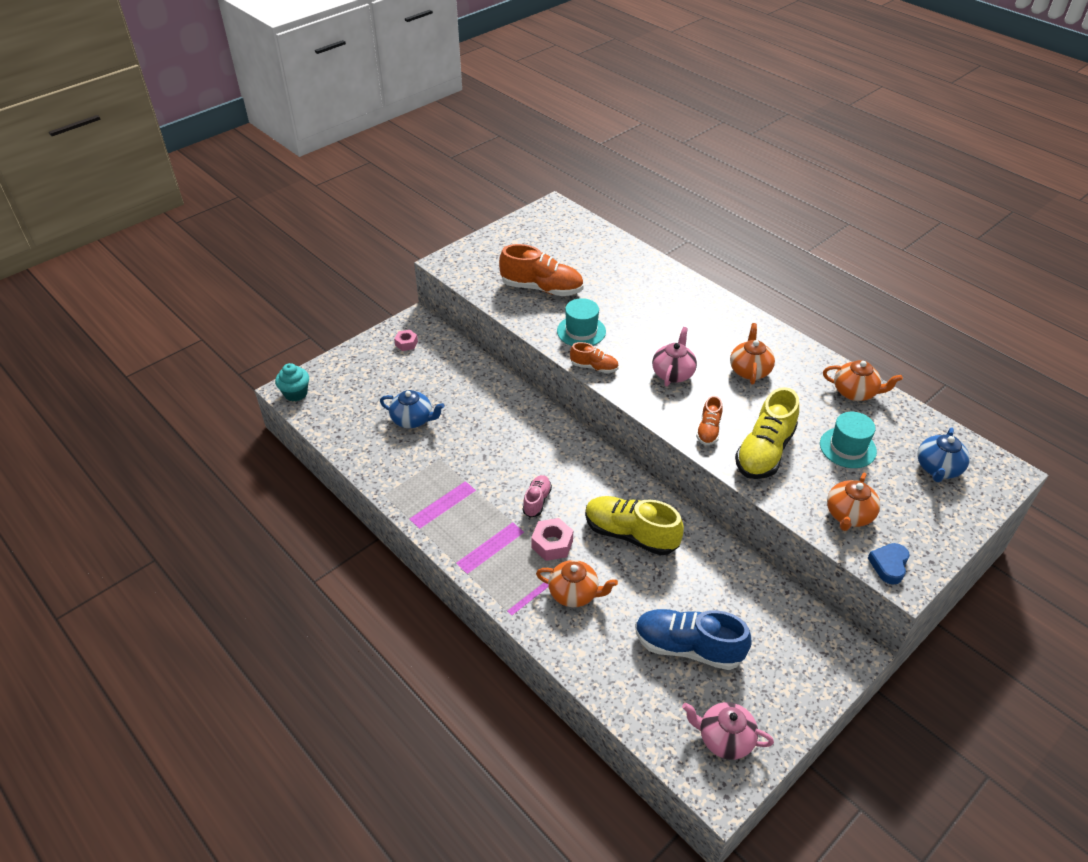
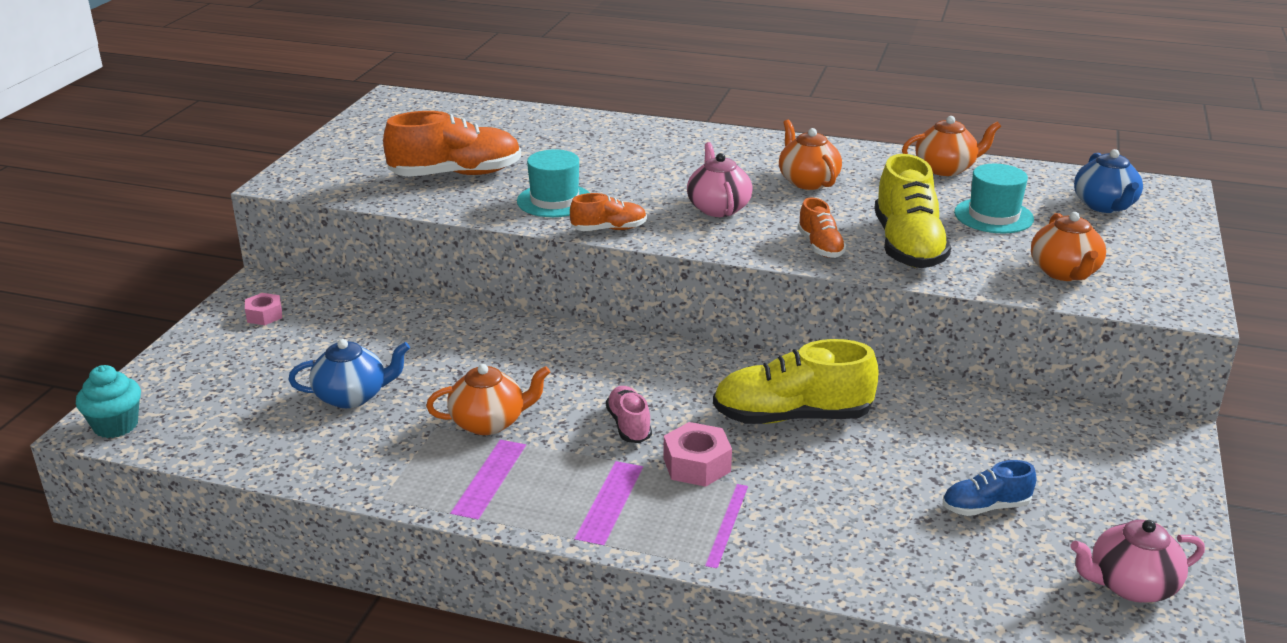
camera: 30 degrees left, 15 degrees down
(574, 593) = (781, 507): orange teapot -> orange teapot (489, 422)
(688, 647) = (985, 507): blue shoe -> blue shoe, size x0.53
(889, 565) = (1157, 301): blue heart -> none

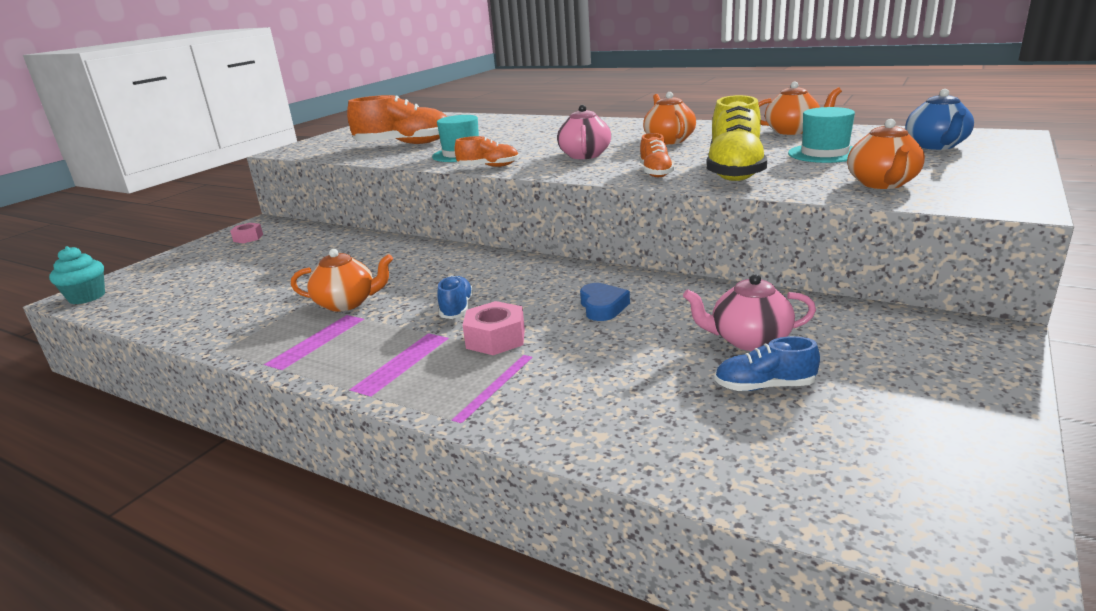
camera: 15 degrees right, 5 degrees down
(352, 396) = (261, 284): blue teapot -> none
(629, 425) = (457, 308): pink shoe -> blue shoe
(792, 417) = (602, 307): yellow shoe -> blue heart
(1131, 585) = (919, 475): pink teapot -> pink teapot (749, 340)

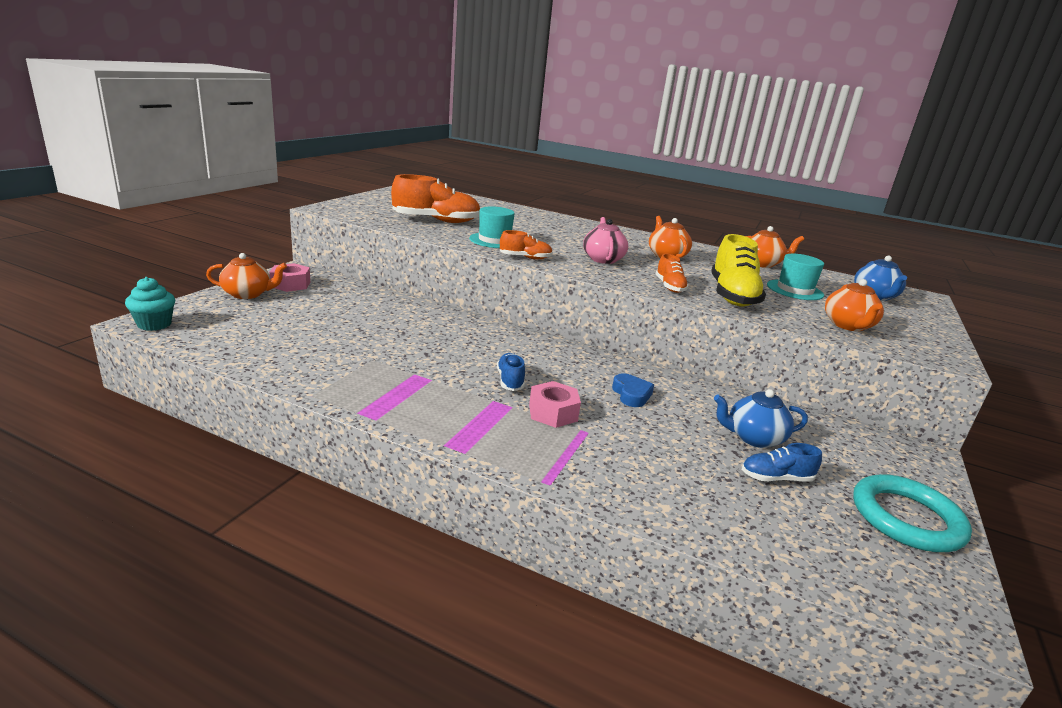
camera: 10 degrees left, 0 degrees up
(248, 238) = (290, 284): pink nut -> pink nut, size x1.51
(347, 303) = (410, 363): orange teapot -> orange teapot (248, 294)
(749, 340) = (754, 438): pink teapot -> blue teapot
(941, 420) = (906, 518): none -> turquoise ring

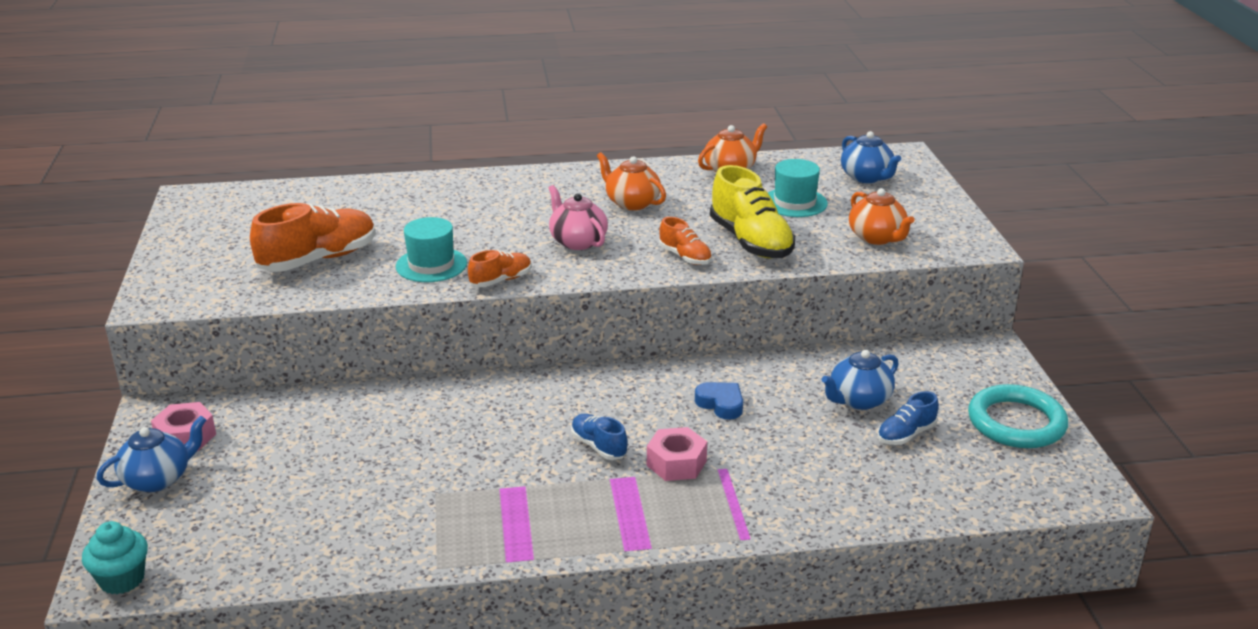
camera: 30 degrees left, 5 degrees up
(248, 294) = (158, 479): orange teapot -> blue teapot

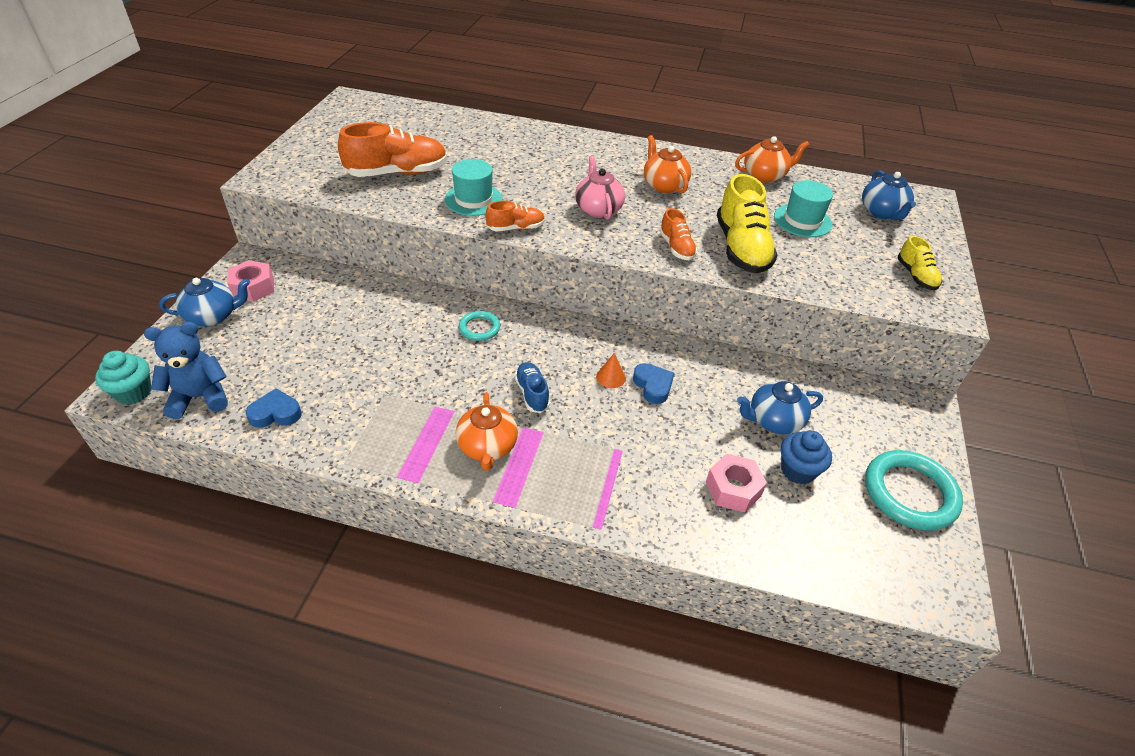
camera: 20 degrees right, 15 degrees up
(212, 559) = (200, 397): none -> blue teddy bear
(319, 547) = (275, 413): none -> blue heart
(496, 403) = (479, 328): none -> turquoise ring
(672, 408) = (611, 377): none -> orange cone
(676, 463) = (583, 431): pink nut -> pink nut (733, 489)
(877, 238) = (858, 275): orange teapot -> orange teapot (487, 447)
(906, 434) = (797, 470): blue shoe -> blue cupcake
(930, 225) = (916, 276): none -> yellow shoe

